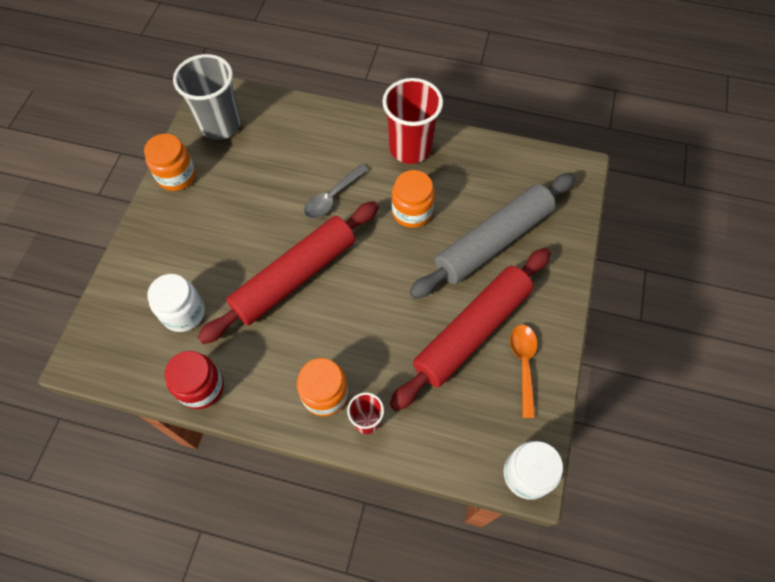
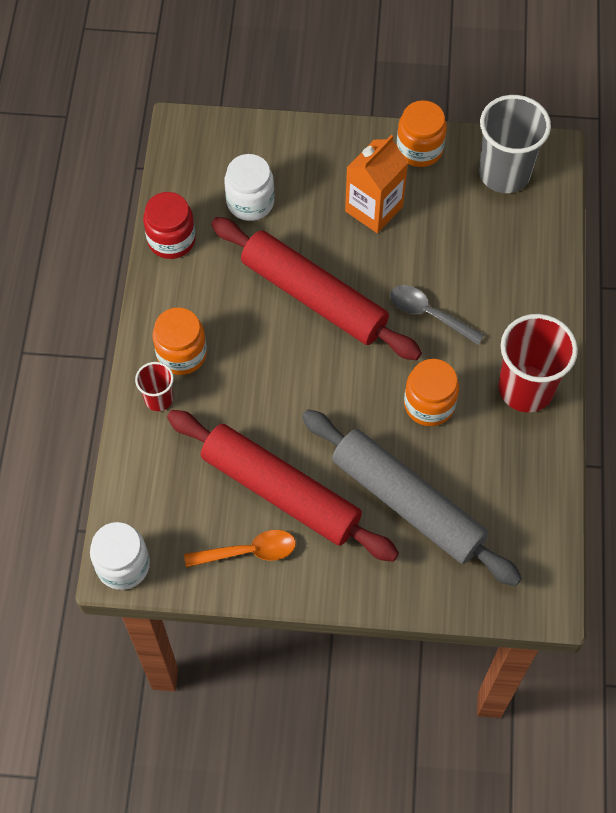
camera: 80 degrees right, 0 degrees up
(223, 218) = (374, 209): none -> orange carton

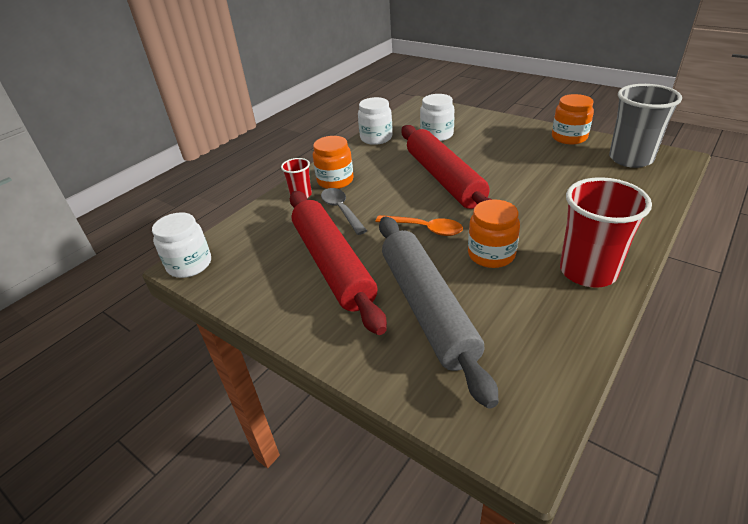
camera: 35 degrees right, 25 degrees down
(171, 240) = (376, 138): red jar -> white jar
(248, 551) = (276, 290): orange spoon -> orange spoon (425, 229)
(374, 209) = (517, 153): orange carton -> none
(429, 314) = (525, 208): grey spoon -> grey spoon (341, 210)

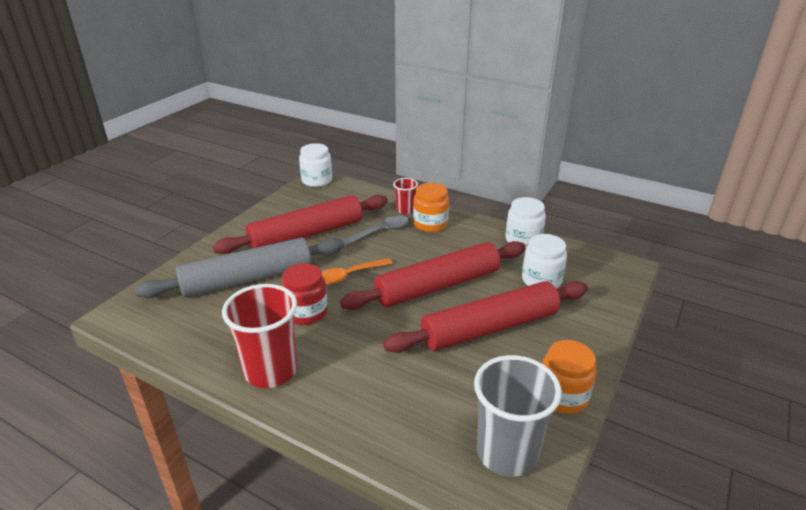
camera: 80 degrees right, 5 degrees down
(425, 229) = (349, 276): orange spoon -> orange spoon turned 45 degrees clockwise
(491, 254) = (306, 312): orange jar -> red jar
(501, 158) = (490, 328): none -> red rolling pin

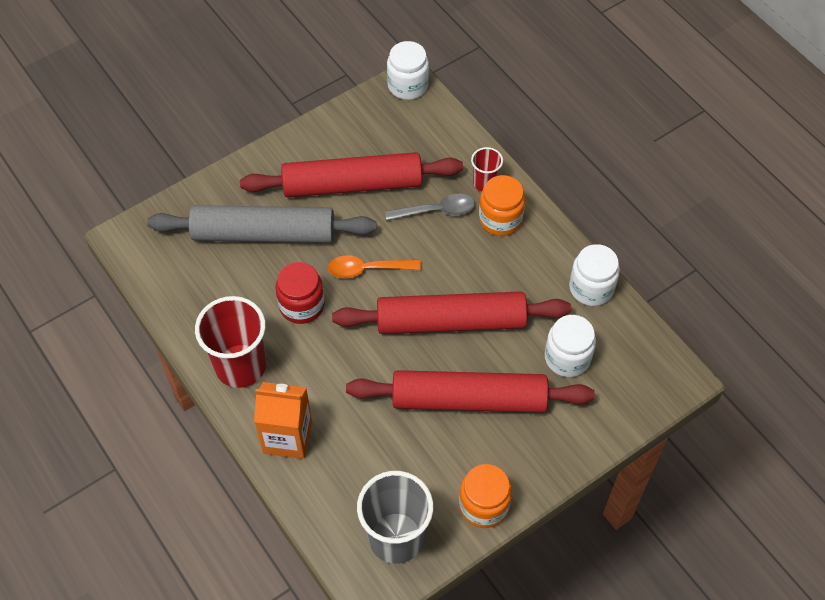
camera: 25 degrees right, 25 degrees up
(347, 409) = (287, 437): none -> orange carton

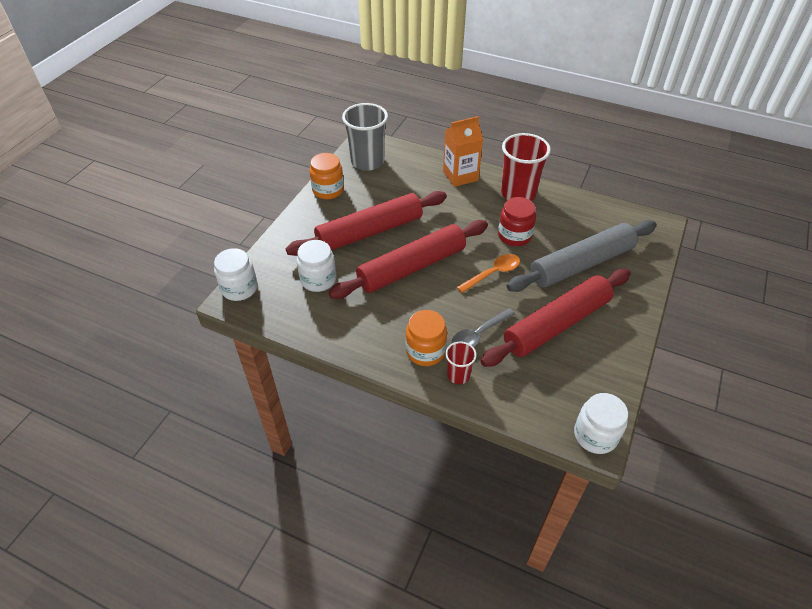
camera: 150 degrees right, 10 degrees down
(591, 288) = (324, 332): white jar -> white jar (239, 288)

